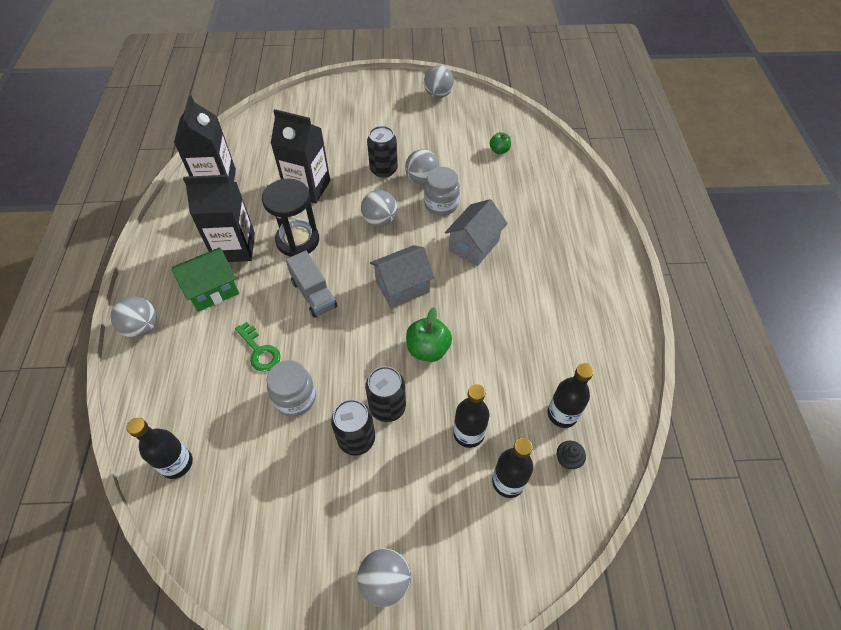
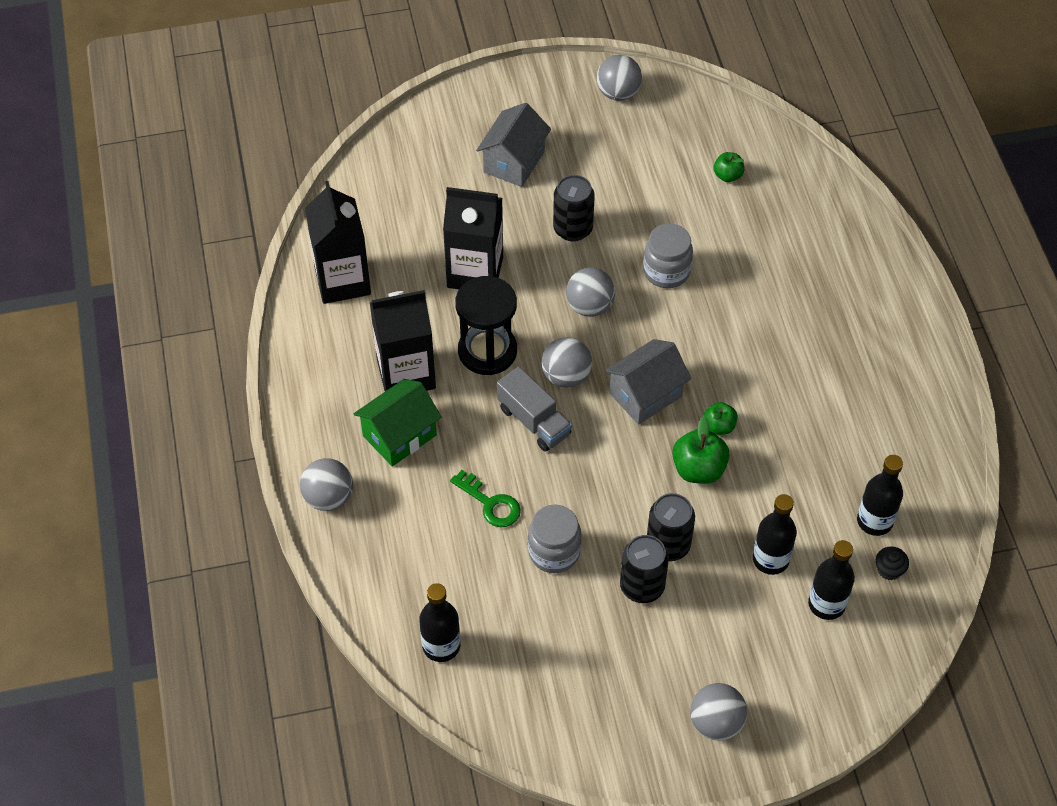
camera: 10 degrees left, 0 degrees up
(422, 179) = (630, 237): grey ball -> grey ball (566, 376)
(452, 318) = (719, 426): none -> green apple
(474, 245) = (724, 324): grey house -> grey house (514, 162)

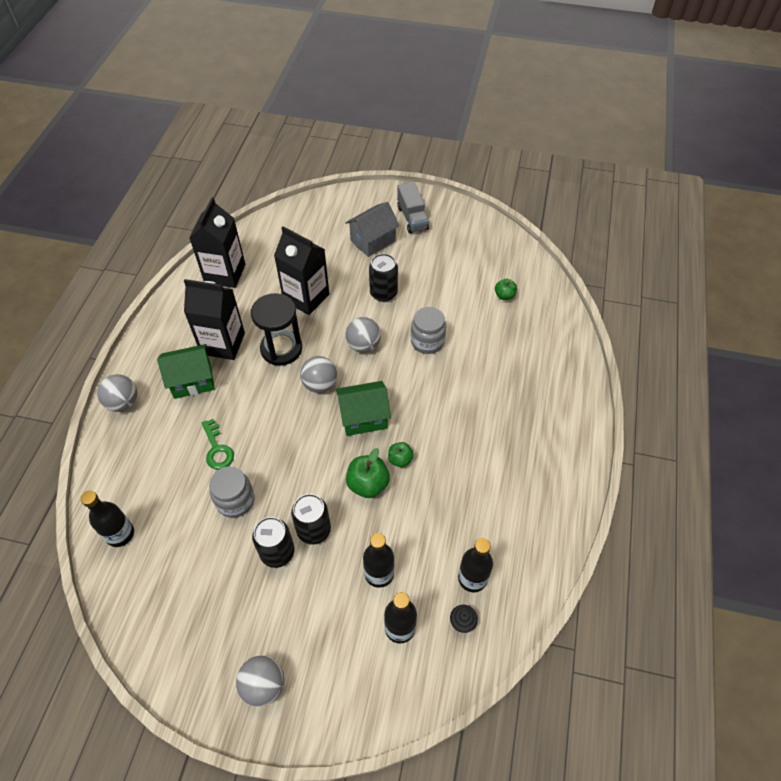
camera: 25 degrees right, 0 degrees up
(534, 421) = (280, 405): grey truck -> grey truck (412, 218)
(618, 93) = (463, 222): grey ball -> none
(645, 395) = (363, 417): grey house -> green house

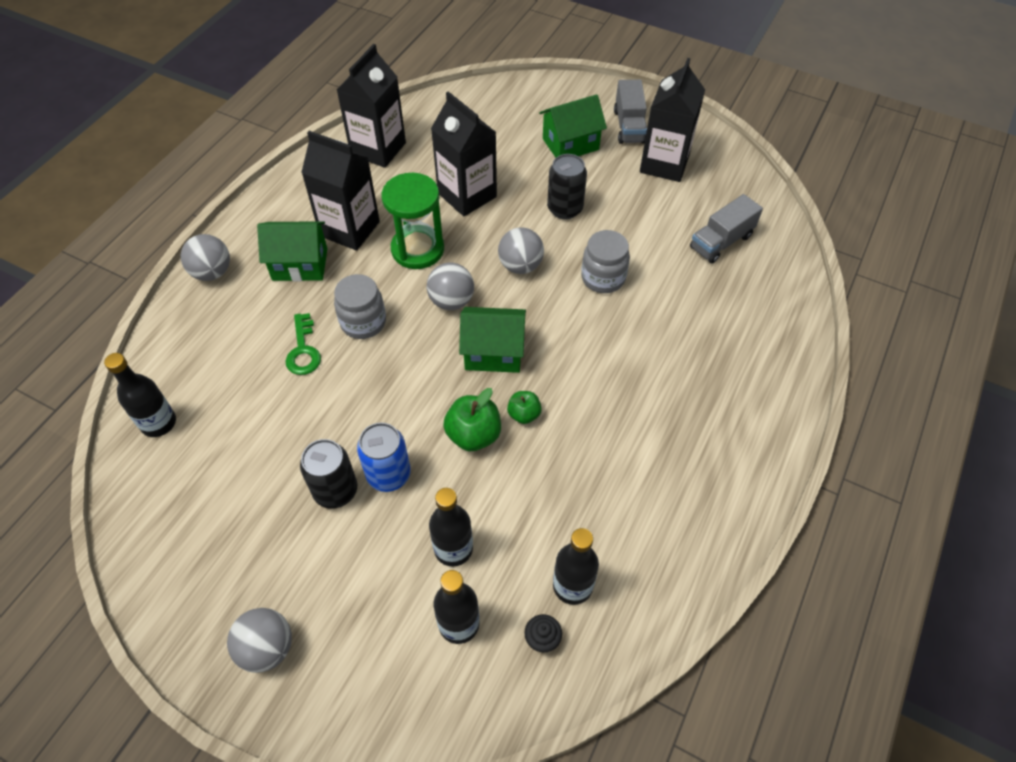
camera: 15 degrees right, 0 degrees up
(235, 500) = (305, 416): grey jar -> grey jar (363, 322)
(281, 349) = (417, 249): black hourglass -> green hourglass
(314, 530) = (388, 474): black can -> blue can
(373, 241) = (570, 144): grey house -> green house
(446, 243) = (664, 164): none -> black carton
(504, 295) = (721, 242): green apple -> grey truck

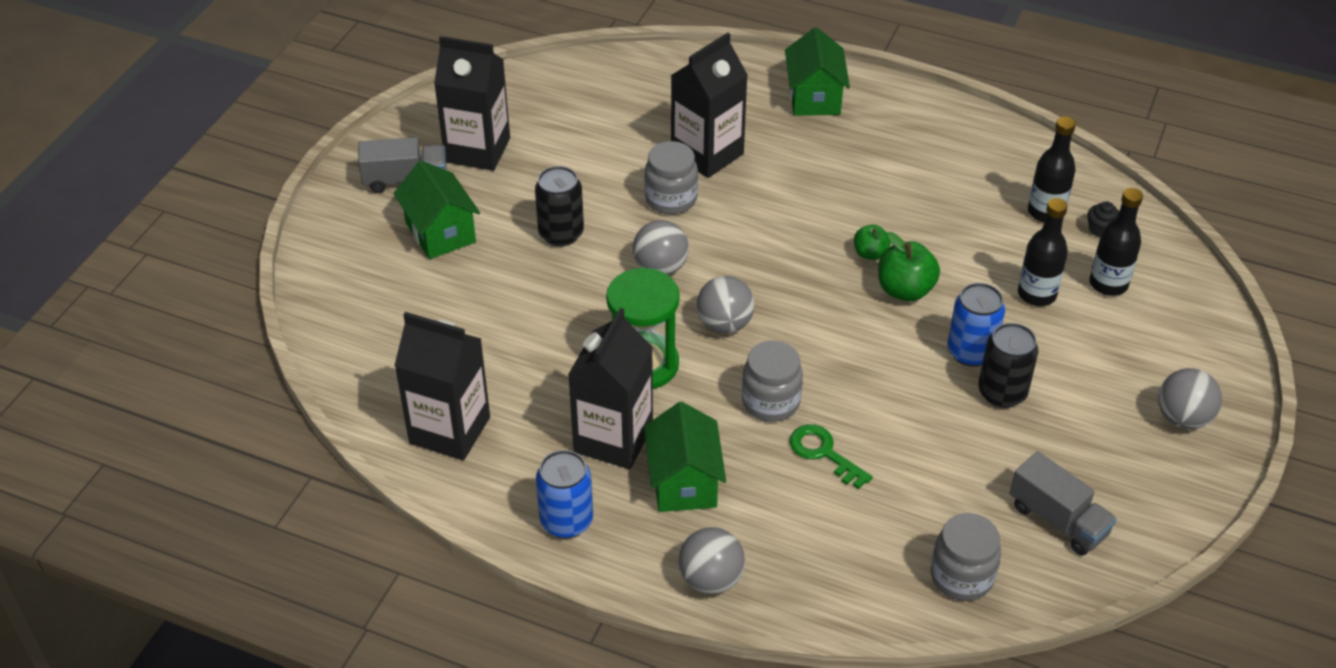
camera: 95 degrees left, 10 degrees down
(159, 423) = (961, 577): black bottle -> grey jar
(285, 202) = (566, 521): none -> blue can
(303, 350) = (824, 453): green key -> green key turned 120 degrees counterclockwise
(467, 195) = (541, 325): black carton -> black carton (707, 154)
(493, 352) = (794, 282): green house -> green house (814, 97)
(721, 242) = (605, 109): grey truck -> grey truck (1058, 520)

